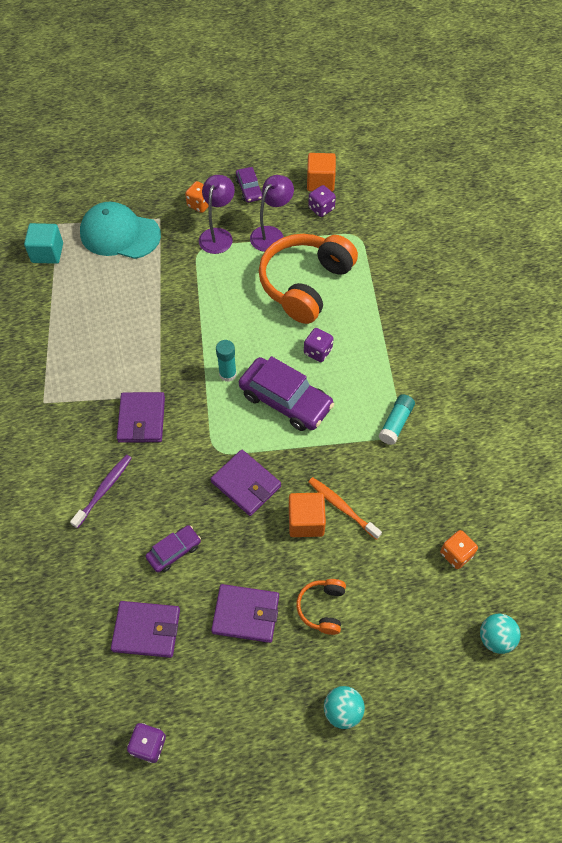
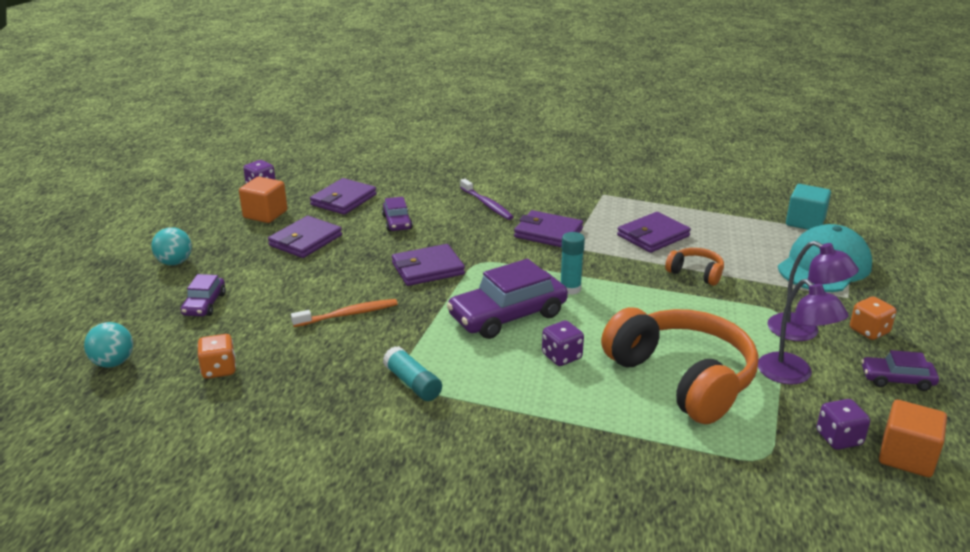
camera: 115 degrees right, 30 degrees down
(114, 344) = (653, 236): none -> purple wallet
(306, 521) = (355, 290): orange cube -> orange cube (265, 214)
(322, 608) = (265, 276): orange headphones -> orange headphones (696, 273)
(388, 629) = (204, 304): none -> purple car

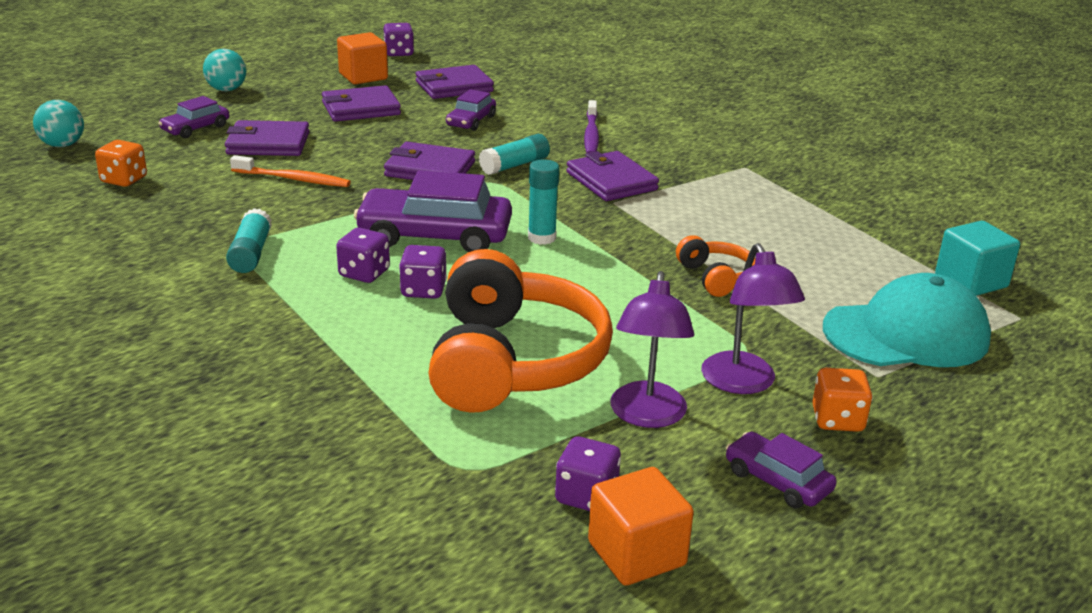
camera: 35 degrees right, 0 degrees up
(476, 244) = (515, 165): none -> turquoise glue stick
(508, 362) = (364, 273): none -> purple dice
(653, 236) = (731, 225): purple wallet -> purple wallet (268, 144)

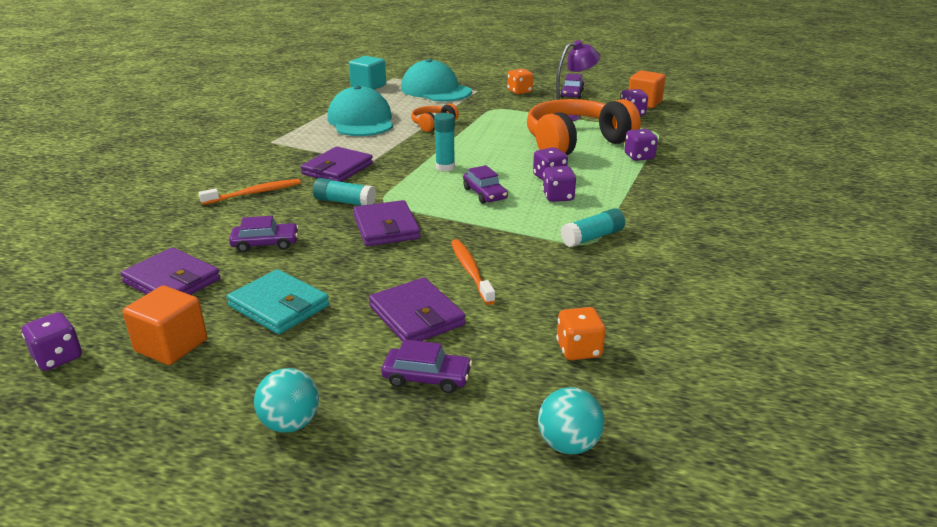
camera: 120 degrees left, 0 degrees up
(361, 109) = (279, 306): purple wallet -> turquoise wallet
(393, 392) = (639, 157): none -> purple dice
(435, 235) = (484, 194): purple car -> purple car, size x0.53
(591, 135) = (254, 193): purple toothbrush -> orange toothbrush
(743, 383) = (519, 106): purple lamp -> none
(780, 233) = (361, 121): none -> turquoise cap

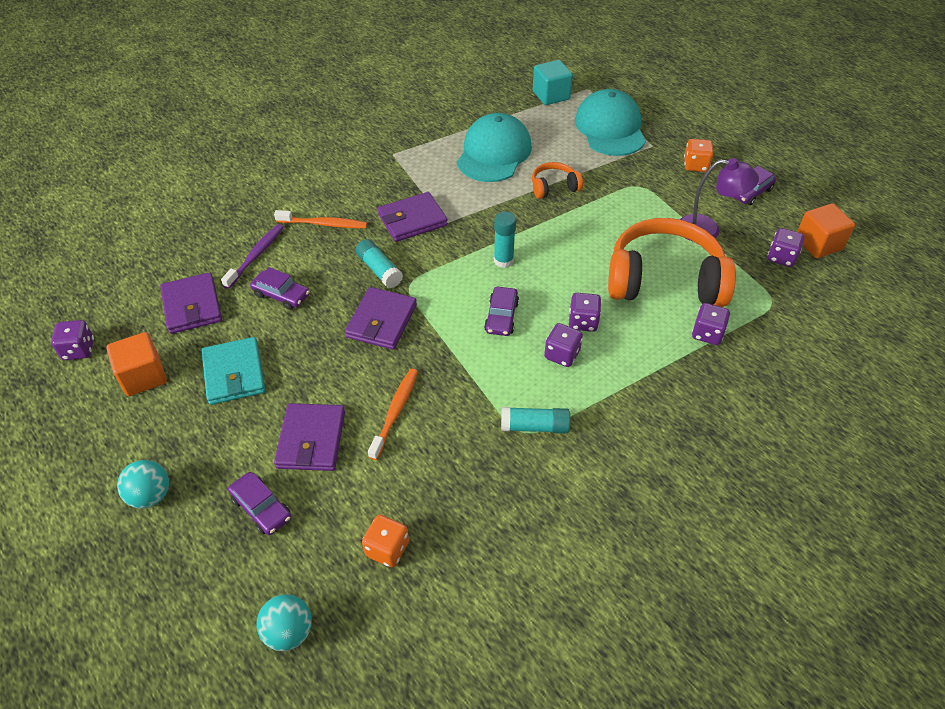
camera: 35 degrees right, 20 degrees up
(206, 230) = (256, 255): none -> purple toothbrush

